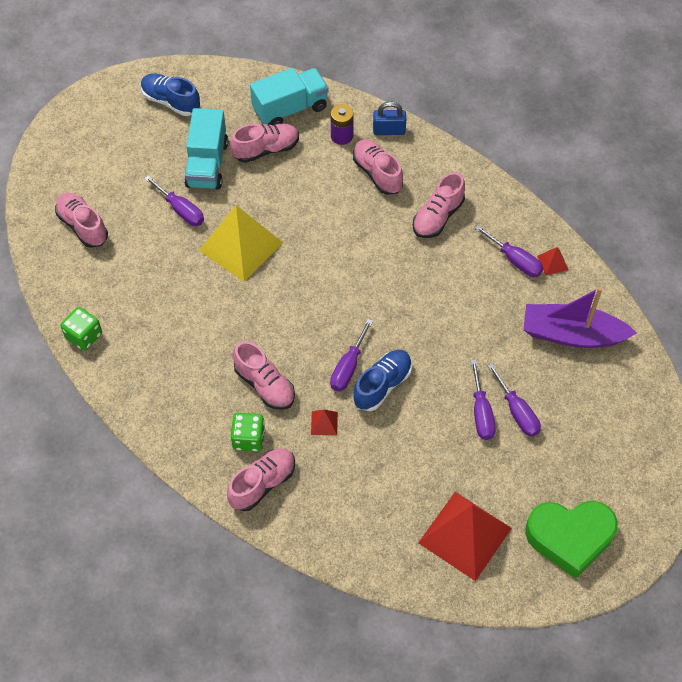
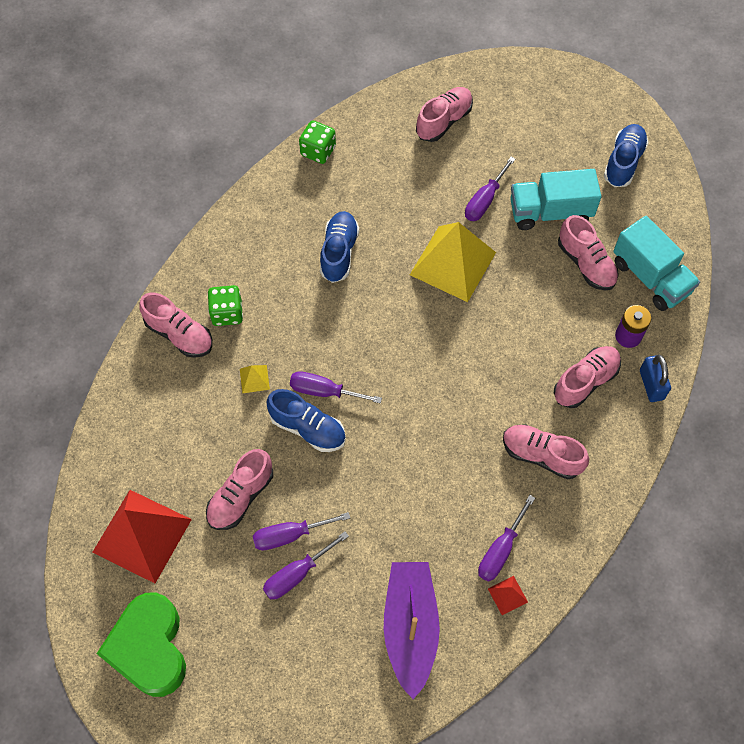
camera: 80 degrees right, 5 degrees up
(206, 334) = (339, 252): none -> blue shoe
(264, 385) = (290, 316): pink shoe -> pink shoe (241, 496)
(324, 423) = (254, 379): red pyramid -> yellow pyramid

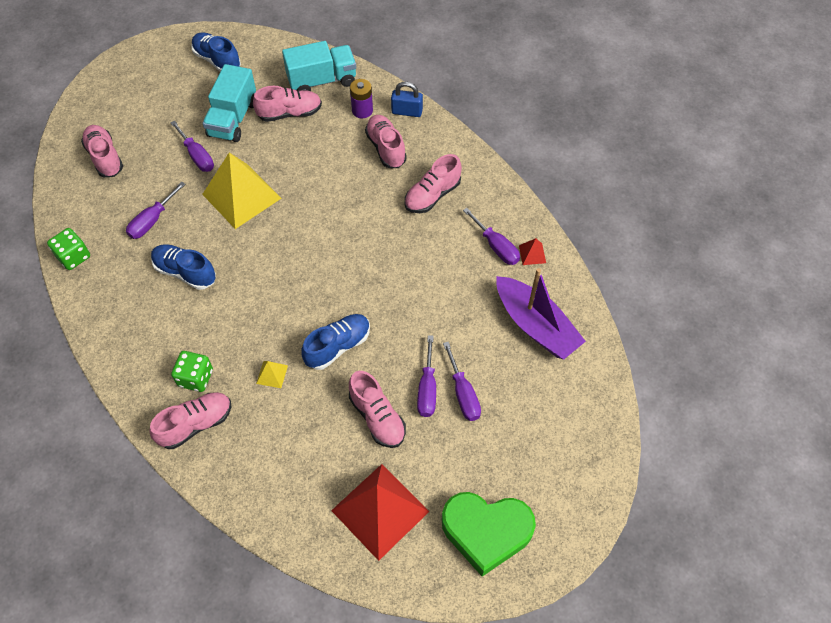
camera: 70 degrees left, 5 degrees down
(324, 391) = (310, 324): purple screwdriver -> purple screwdriver (152, 221)
(410, 627) = (535, 325): purple boat -> purple boat turned 150 degrees counterclockwise

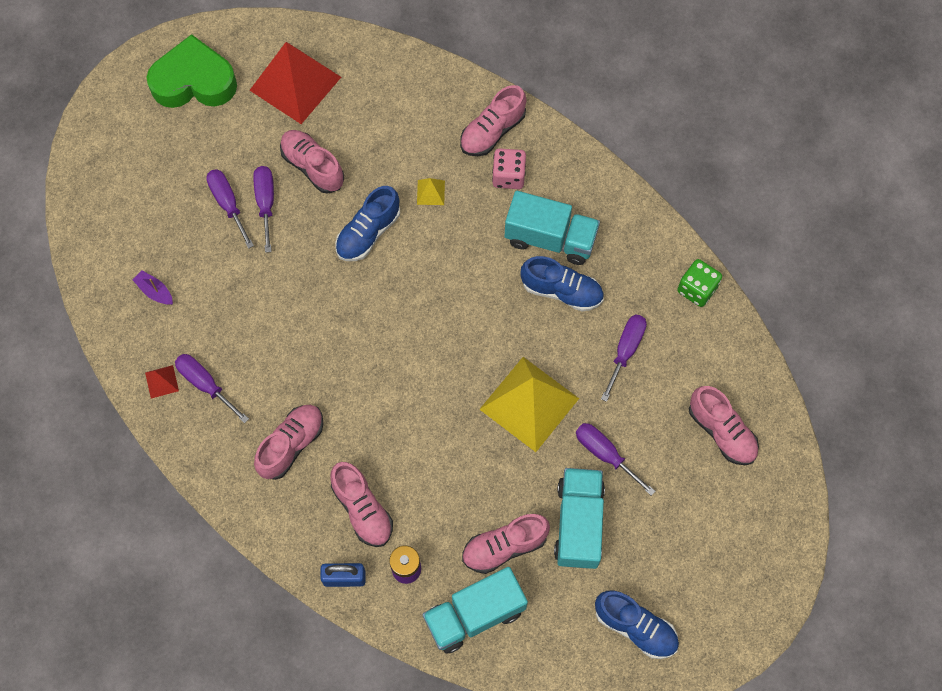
camera: 170 degrees right, 10 degrees up
(178, 316) = (550, 238): none -> turquoise truck
(196, 378) = (508, 176): green dice -> pink dice
(535, 325) = (155, 291): purple boat -> purple boat, size x0.40

